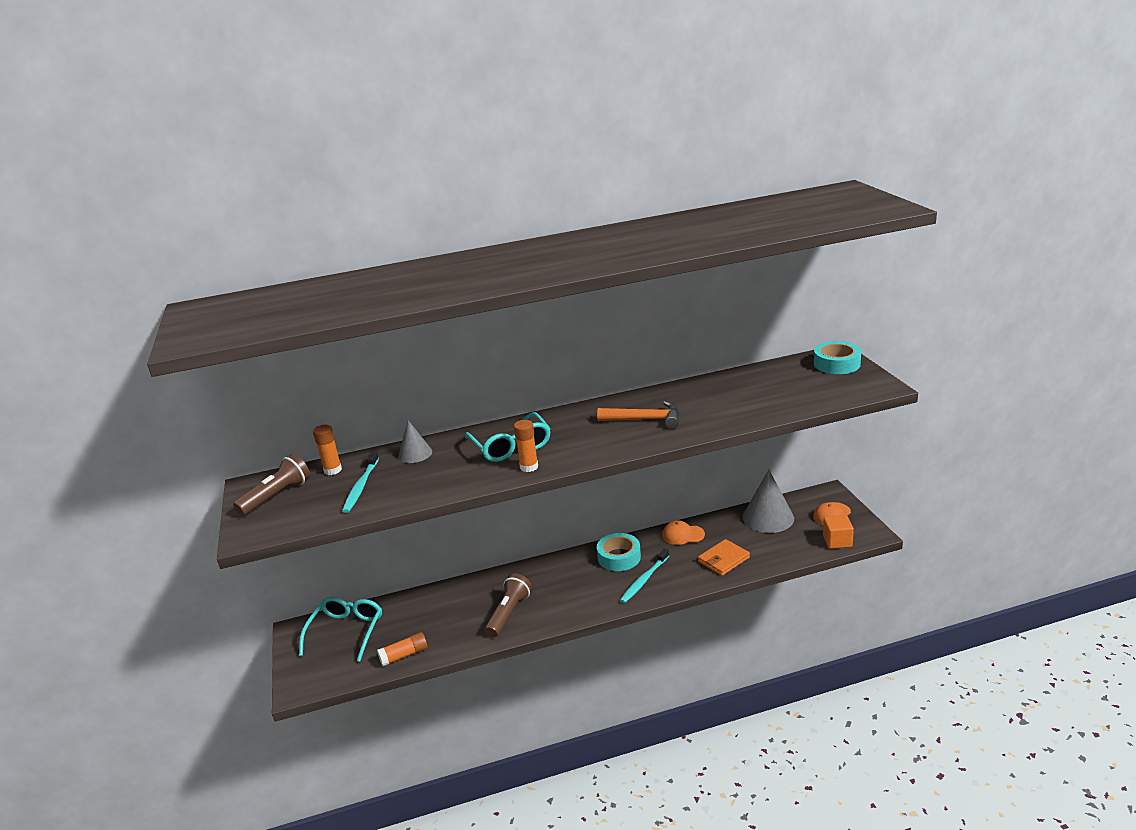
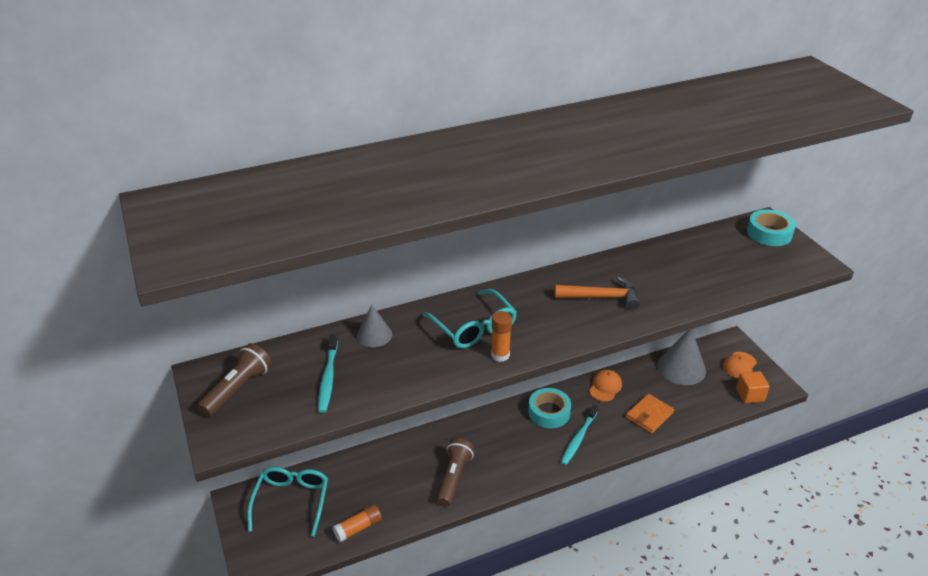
camera: 10 degrees left, 10 degrees up
(333, 470) = (290, 355): orange glue stick -> none
(683, 535) = (605, 387): orange cap -> orange cap turned 120 degrees clockwise

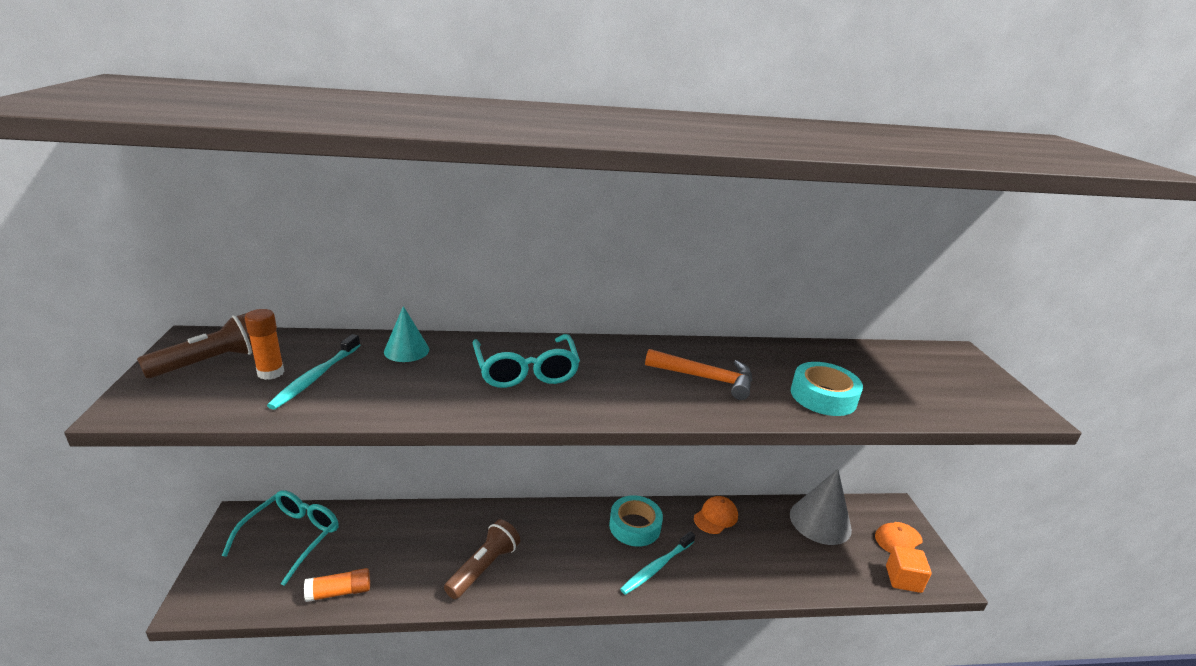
camera: 15 degrees right, 10 degrees down
(374, 335) = (406, 350): grey cone -> turquoise cone
(500, 355) = (536, 406): orange glue stick -> orange glue stick (271, 373)
(649, 415) = (758, 565): orange wallet -> none
(769, 233) = (961, 365): turquoise tape -> turquoise tape (823, 396)

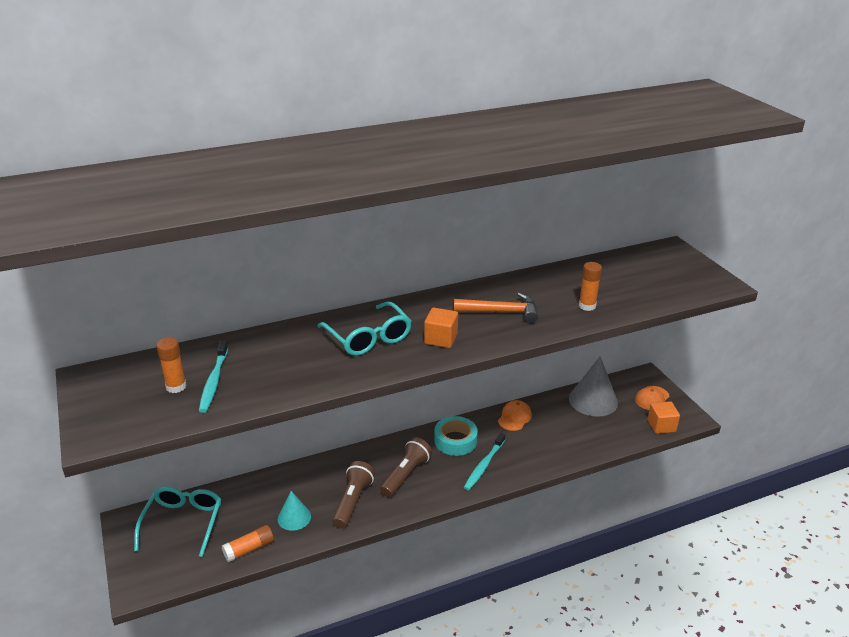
camera: 15 degrees left, 5 degrees up
(210, 362) = (120, 390): brown flashlight -> brown flashlight (406, 475)
(406, 350) = (266, 343): turquoise cone -> turquoise cone (294, 517)
(612, 392) = (440, 339): none -> orange cube
(823, 396) = (587, 306): turquoise tape -> orange glue stick

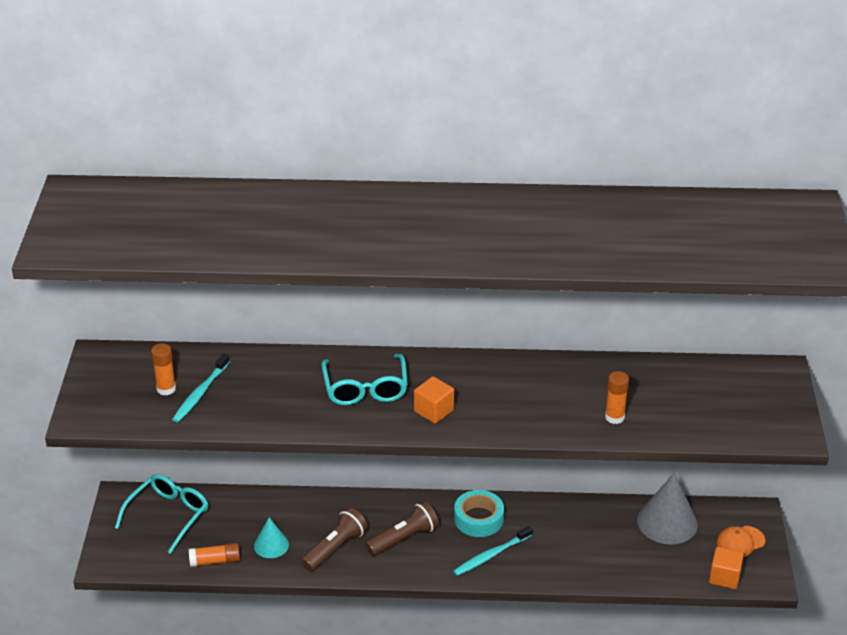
camera: 25 degrees right, 5 degrees up
(501, 312) = (518, 398): orange hammer -> none
(514, 417) = (561, 513): orange cap -> none

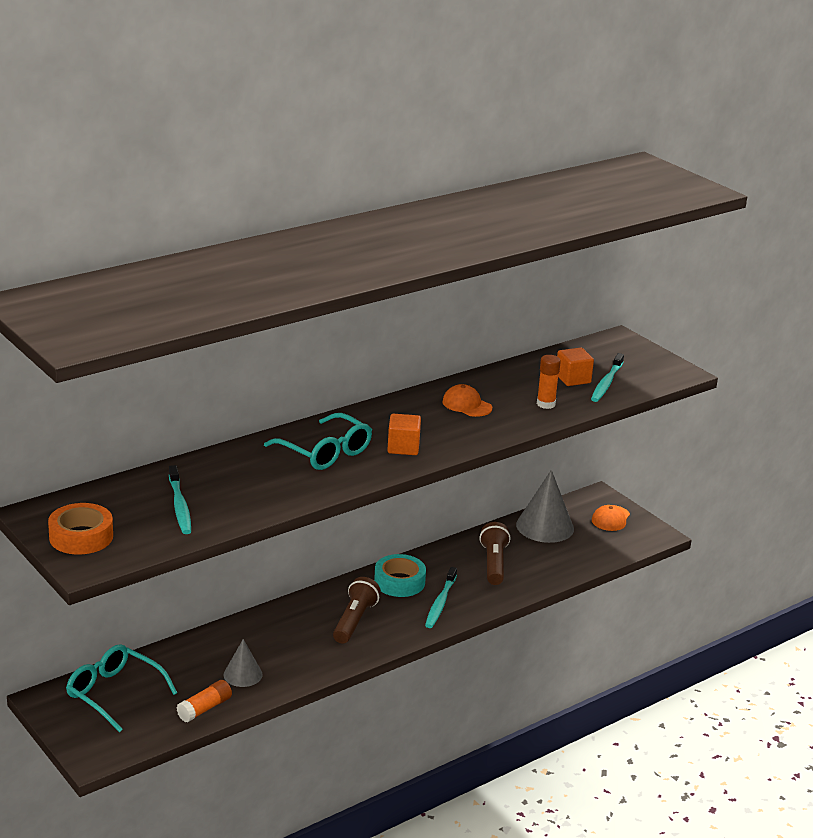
camera: 40 degrees left, 10 degrees down
(105, 391) = (81, 537): none -> orange tape
(166, 389) = (141, 514): orange glue stick -> none
(168, 515) = (114, 693): turquoise glasses -> turquoise glasses turned 45 degrees counterclockwise
(271, 545) = (243, 674): turquoise cone -> grey cone
(335, 548) = (304, 652): brown flashlight -> brown flashlight (494, 564)
(541, 389) = (467, 405): none -> orange cap
(702, 417) = (606, 383): none -> turquoise toothbrush
(724, 577) = (627, 545): orange cube -> orange cube (573, 379)

